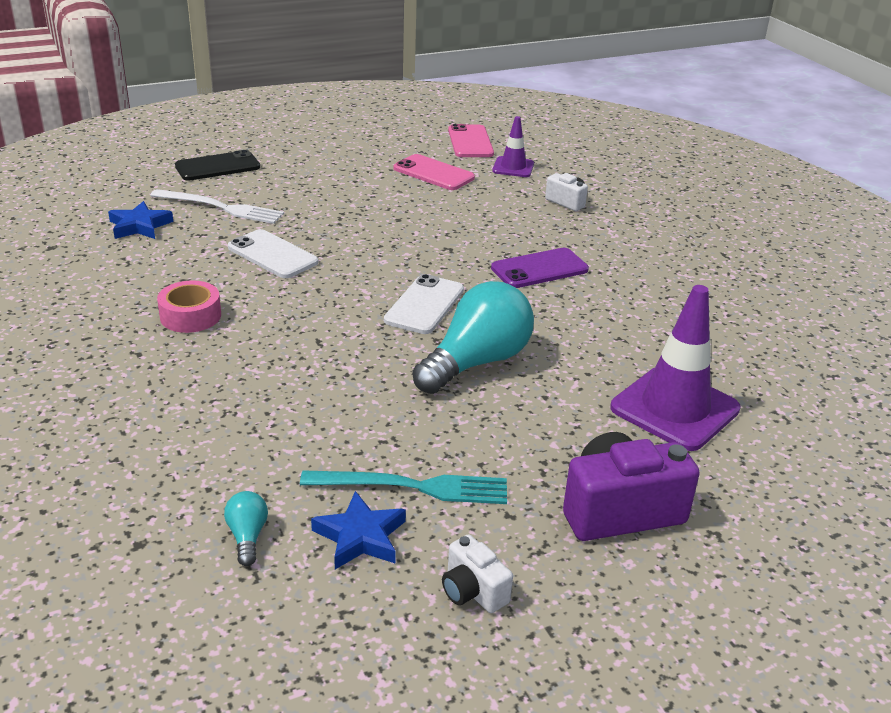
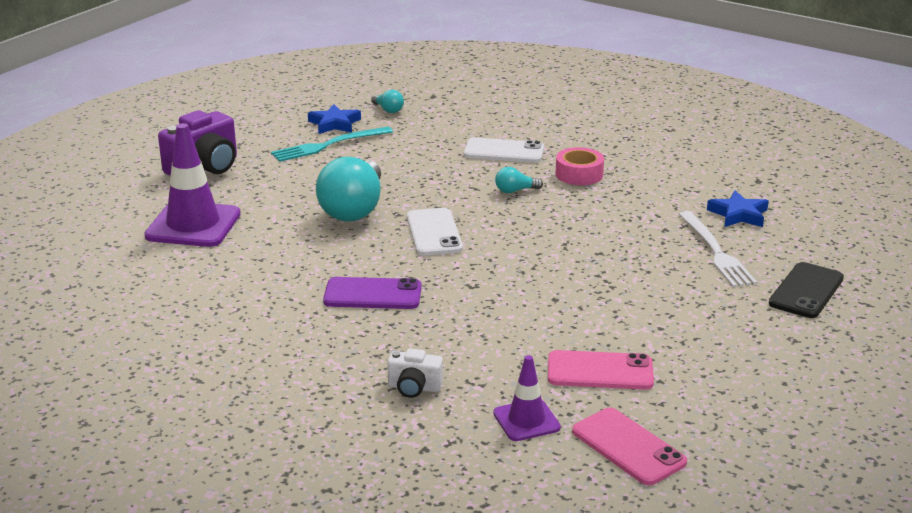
camera: 150 degrees right, 5 degrees down
(221, 207) = (716, 252): white fork -> white fork turned 90 degrees counterclockwise
(272, 255) = (601, 229): white phone -> white phone (504, 151)
(284, 321) = (515, 191): none -> turquoise light bulb
(473, 591) = (262, 124): white camera -> none
(539, 269) = (372, 294): purple phone -> purple phone turned 60 degrees clockwise

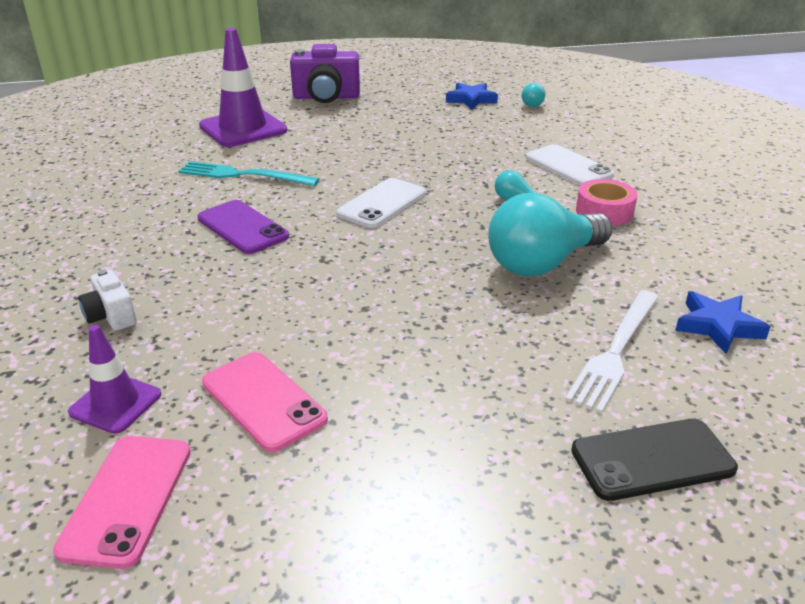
camera: 45 degrees right, 5 degrees up
(328, 145) = (436, 112): turquoise fork -> turquoise fork (243, 175)
(354, 209) = (361, 161): turquoise light bulb -> turquoise light bulb (543, 263)

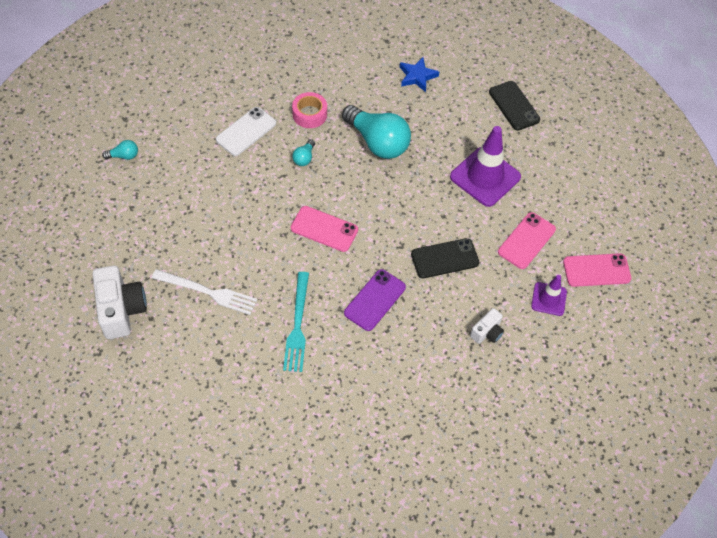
camera: 105 degrees left, 25 degrees up
(243, 128) = (206, 355): purple traffic cone -> purple traffic cone (485, 177)
(277, 296) = (445, 258): none -> black phone
(326, 97) = (121, 310): purple camera -> white camera
(382, 203) = (324, 229): white phone -> pink phone
(471, 100) = (118, 198): blue star -> none
(615, 351) = (448, 114): white fork -> white fork (208, 292)

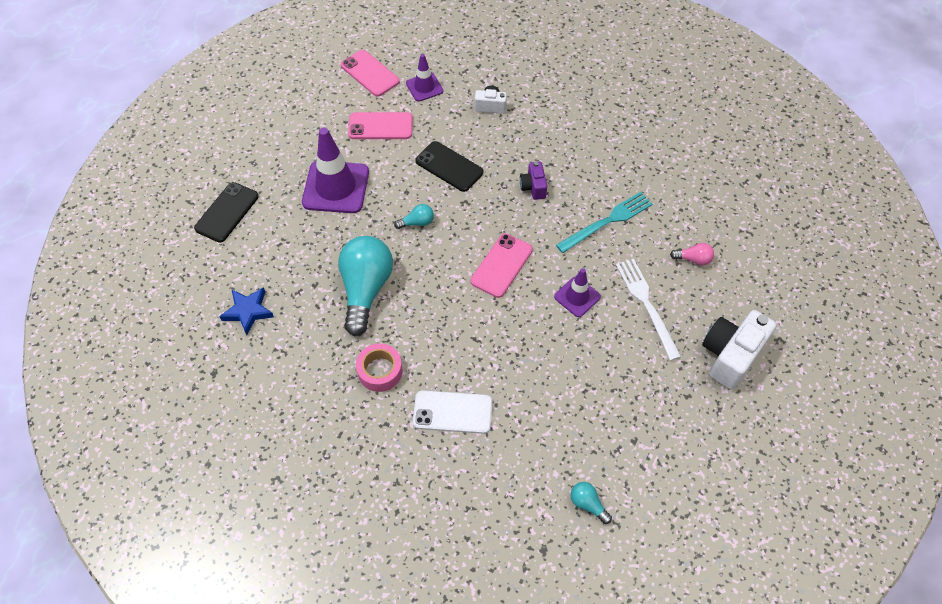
camera: 125 degrees left, 0 degrees up
(211, 355) = (693, 259): none -> pink light bulb
(256, 255) = (577, 297): none -> purple traffic cone
(304, 158) = (439, 336): turquoise light bulb -> turquoise light bulb (417, 222)
(324, 229) = (501, 265): pink phone -> pink phone turned 45 degrees clockwise
(375, 300) = (533, 187): purple phone -> purple camera

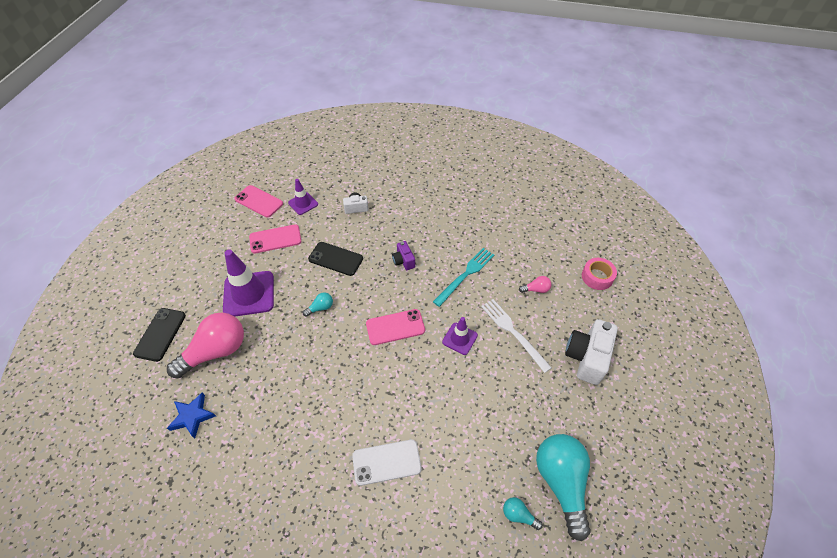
camera: 15 degrees left, 5 degrees down
(286, 246) = (216, 351): none -> pink light bulb
(366, 289) = (290, 373): turquoise light bulb -> turquoise light bulb (561, 482)
(380, 371) = (317, 441): pink tape -> pink tape (597, 277)
(501, 265) = (395, 327): pink phone -> pink phone turned 60 degrees clockwise

